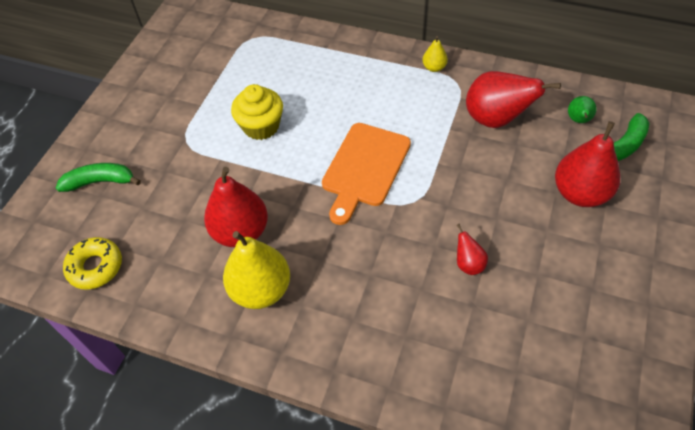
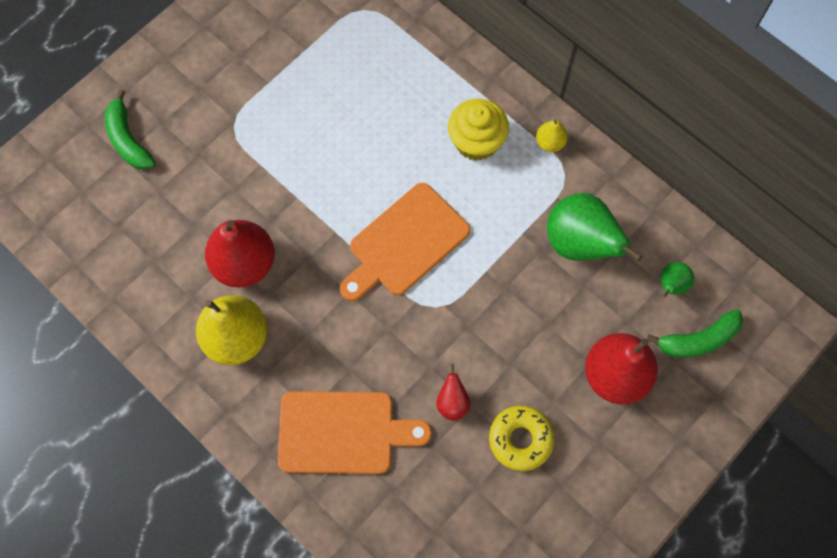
camera: 20 degrees right, 15 degrees up
(95, 267) = (90, 241): yellow donut -> yellow donut (520, 439)
(100, 182) = (128, 139): green banana -> green banana turned 135 degrees counterclockwise
(261, 126) = (321, 140): yellow cupcake -> yellow cupcake (476, 141)
(391, 325) = (343, 432): none -> orange cutting board
(496, 119) = (580, 244): red pear -> green pear

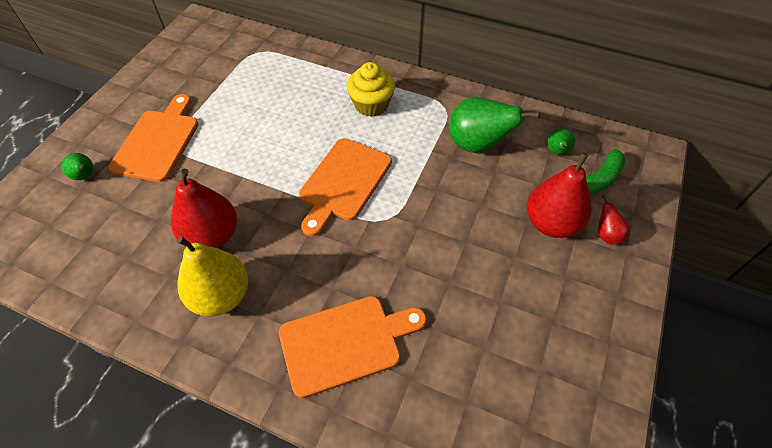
camera: 20 degrees left, 15 degrees down
(128, 139) = (85, 176): green banana -> green pear
(215, 116) = (158, 142): none -> orange cutting board
(452, 402) = (432, 286): red pear -> red pear (606, 235)
(520, 439) = (502, 295): yellow donut -> none
(550, 143) = (424, 92): yellow pear -> none

